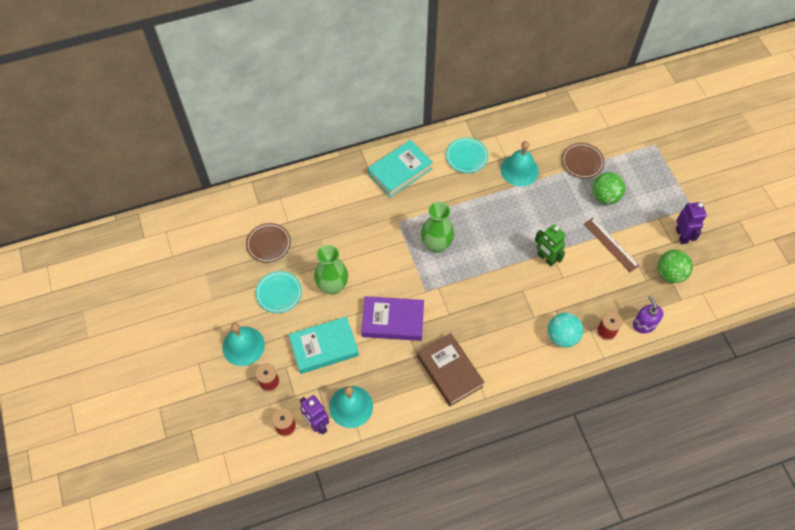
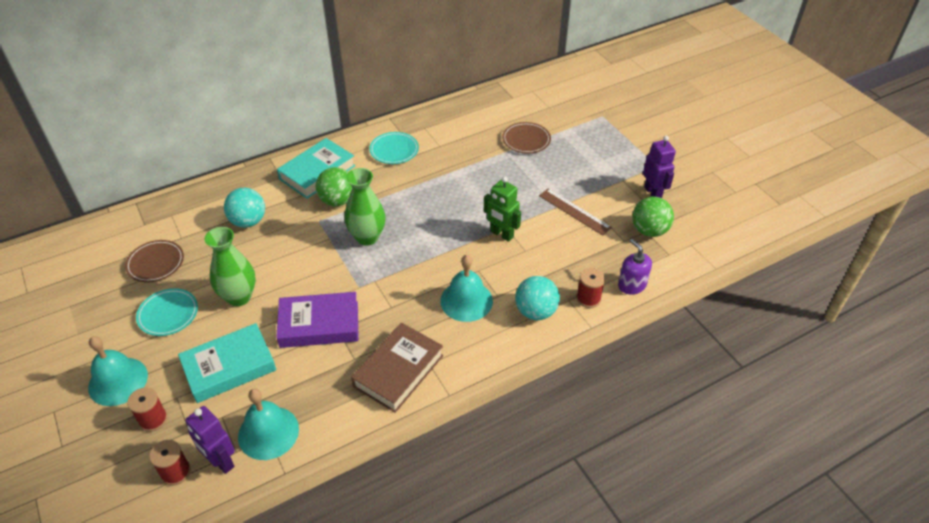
camera: 10 degrees left, 15 degrees down
(341, 214) = (248, 221): none -> turquoise ball
(449, 371) = (398, 371): brown book -> brown book turned 75 degrees clockwise
(519, 170) = (456, 155): turquoise bell -> turquoise bell (466, 300)
(605, 196) = (558, 168): green ball -> green ball (337, 201)

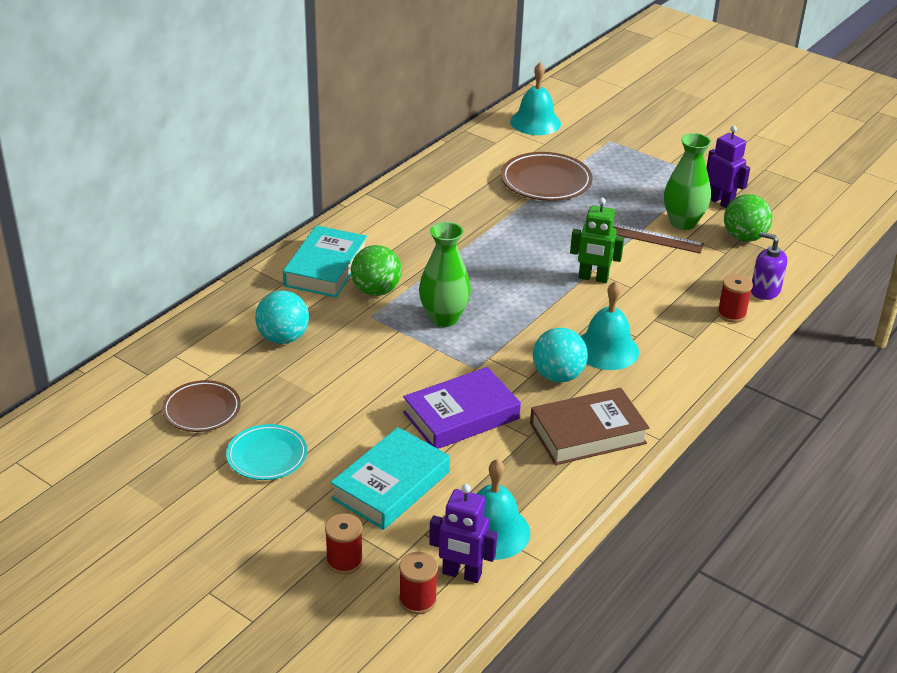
camera: 25 degrees left, 10 degrees down
(118, 381) = (264, 538): turquoise bell -> turquoise bell (535, 122)
(239, 297) = (340, 415): green vase -> green vase (682, 223)
(394, 150) = (401, 225): turquoise plate -> none
(398, 371) = (587, 433): brown book -> brown book turned 60 degrees clockwise
(526, 140) = (546, 182): brown plate -> brown plate, size x1.50
(535, 311) = (687, 340): turquoise ball -> turquoise ball (558, 376)

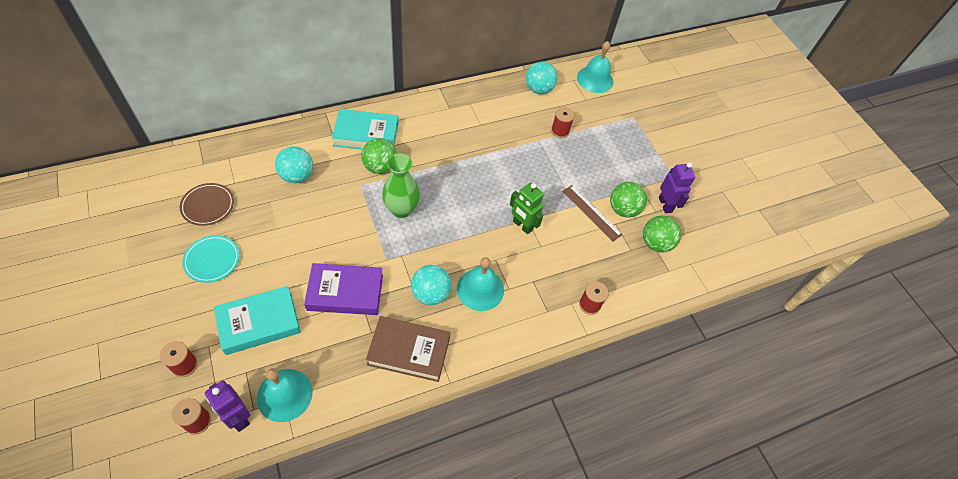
camera: 25 degrees right, 20 degrees up
(326, 268) = (366, 135): turquoise book -> turquoise book turned 45 degrees clockwise
(482, 153) = (538, 89): none -> turquoise ball
(546, 182) = (560, 131): brown plate -> red spool
(682, 223) = (623, 209): green vase -> green ball
(765, 291) = (630, 297): purple soap dispenser -> none

